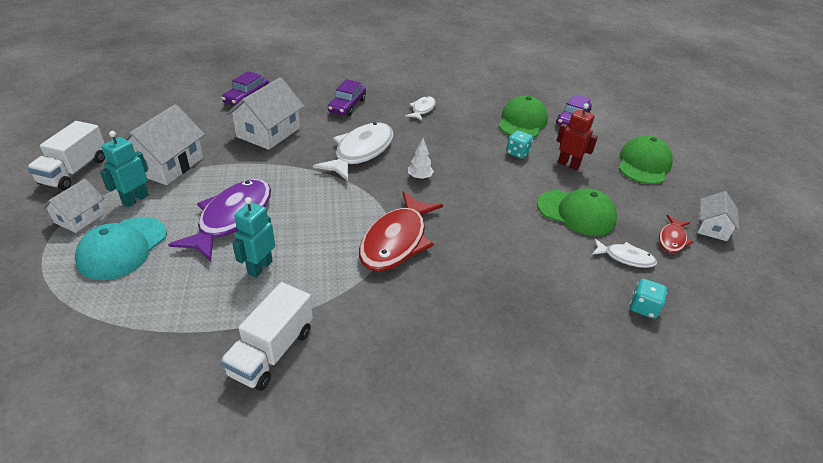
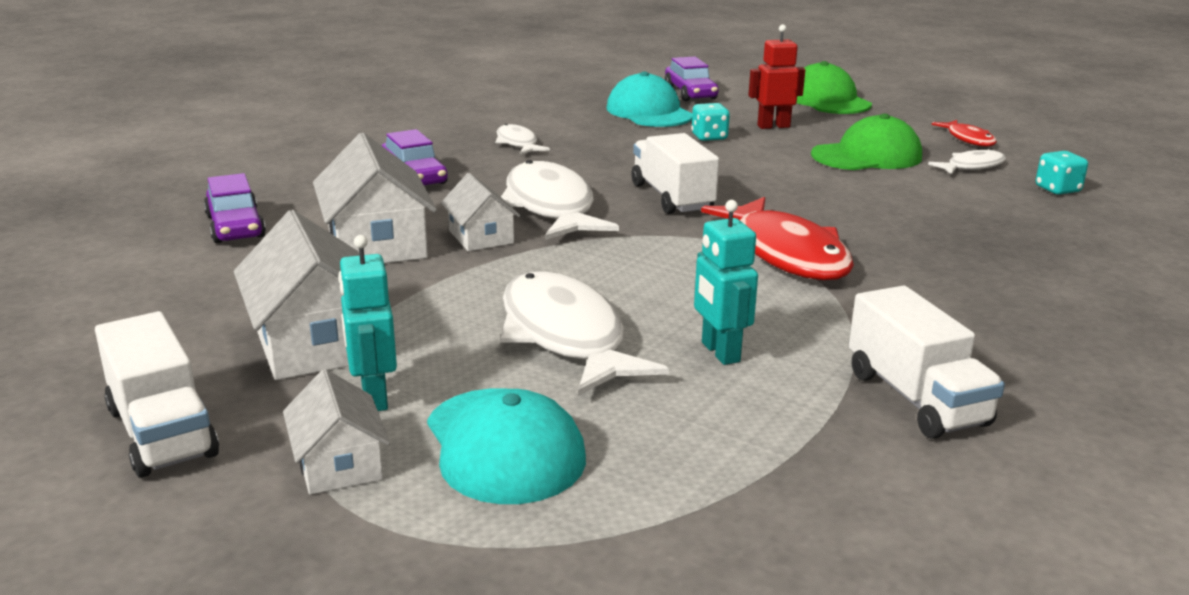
camera: 45 degrees left, 15 degrees down
(232, 218) = (566, 336): purple fish -> white fish
(419, 177) = (672, 197): white tree -> white truck
(522, 122) = (649, 112): green cap -> turquoise cap
(711, 227) = (970, 119): white house -> white house (481, 237)

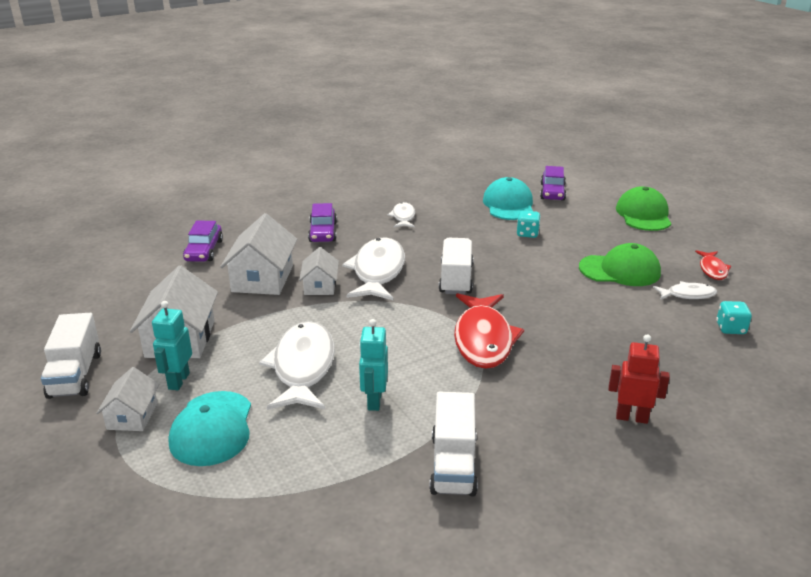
camera: 25 degrees right, 5 degrees up
(773, 126) = (580, 232): red robot -> red robot (631, 417)

